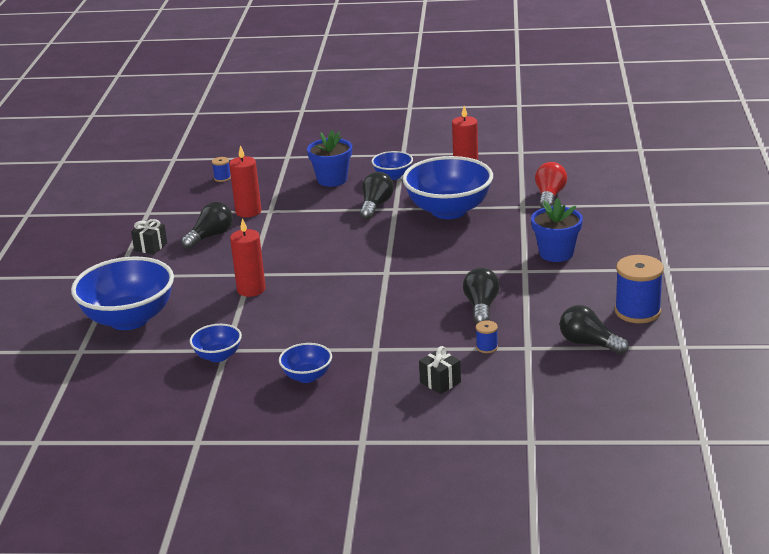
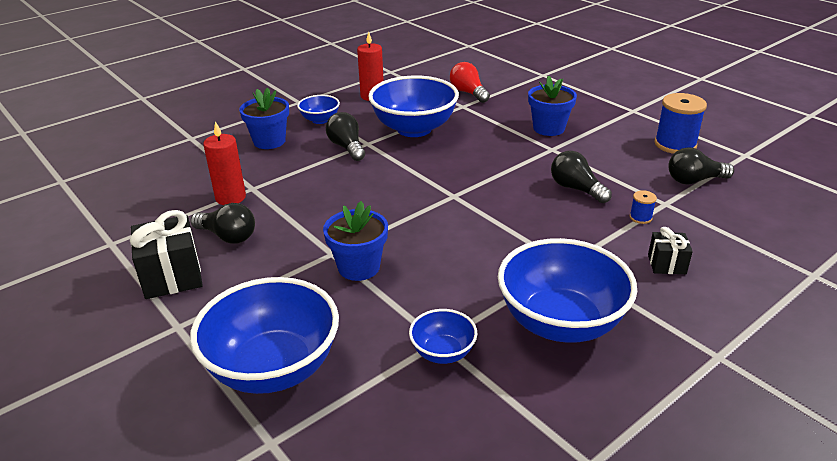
camera: 45 degrees left, 5 degrees up
(151, 247) = (172, 276): black gift -> black gift, size x1.76
(210, 236) = (227, 236): black light bulb -> black light bulb turned 120 degrees clockwise
(222, 178) = (150, 178): blue spool -> none
(251, 289) = (359, 267): red candle -> blue flower pot
(307, 376) = (560, 322): blue bowl -> blue bowl, size x2.05

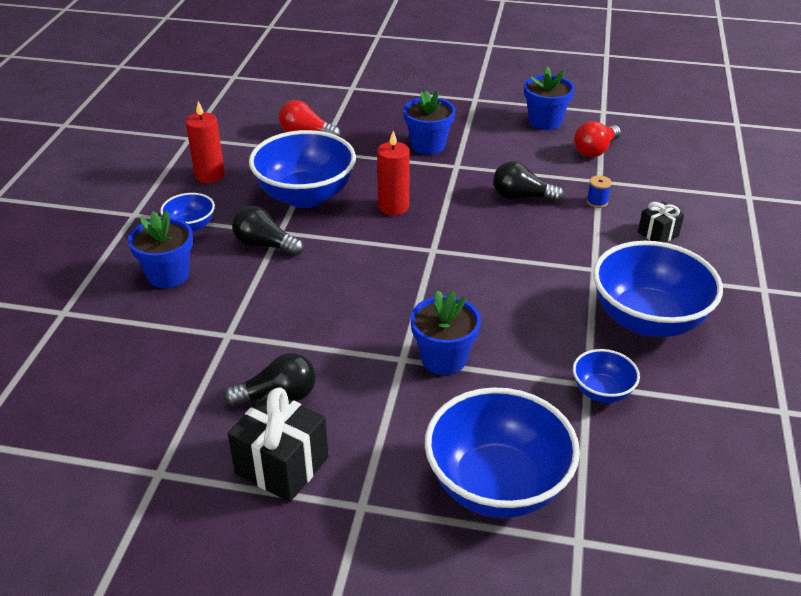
camera: 40 degrees left, 5 degrees up
(230, 197) = (219, 356): red candle -> red candle (393, 207)
(675, 144) = (545, 121): blue spool -> blue flower pot
(694, 180) = (595, 150): black light bulb -> red light bulb

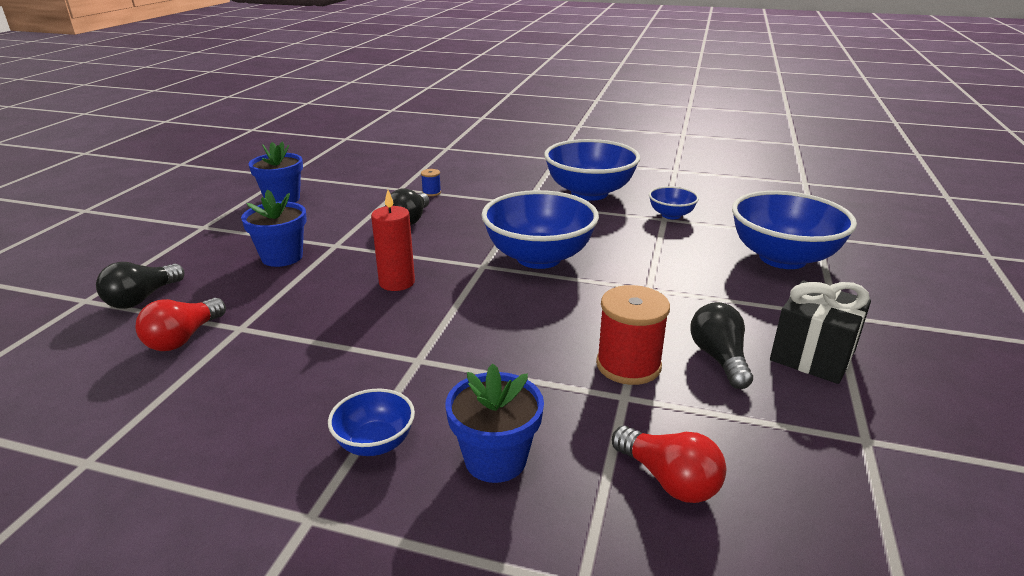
camera: 85 degrees left, 10 degrees down
(210, 175) = (236, 430): red candle -> none
(265, 245) = (445, 371): black light bulb -> black light bulb (142, 298)
(269, 339) = (628, 365): none -> red spool
(305, 196) = (344, 340): blue bowl -> blue bowl (539, 258)
(443, 359) = (645, 269): blue flower pot -> none
(595, 150) = (350, 185): red light bulb -> red light bulb (668, 480)
(658, 234) = (484, 178): black gift -> none

